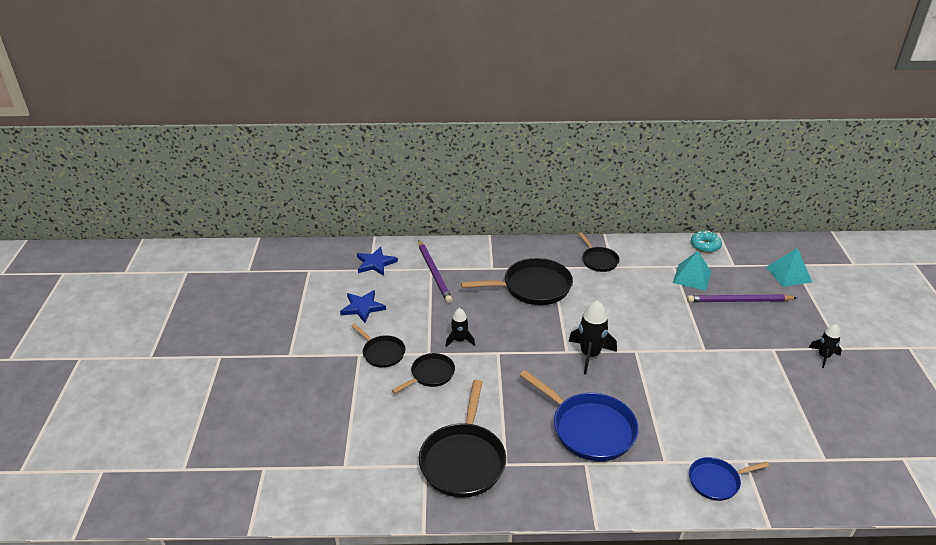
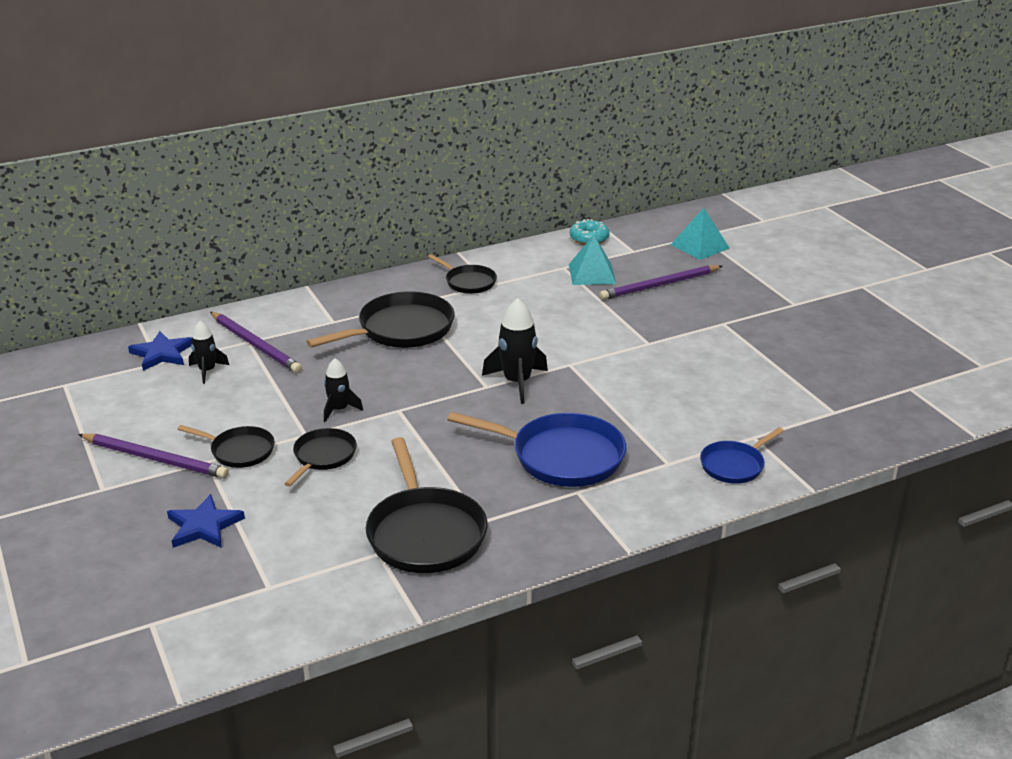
camera: 25 degrees left, 5 degrees down
(330, 342) = (155, 459): none -> purple pencil
(362, 307) = (176, 408): blue star -> blue star (204, 526)
(823, 356) = (781, 317): black rocket -> black rocket (207, 371)

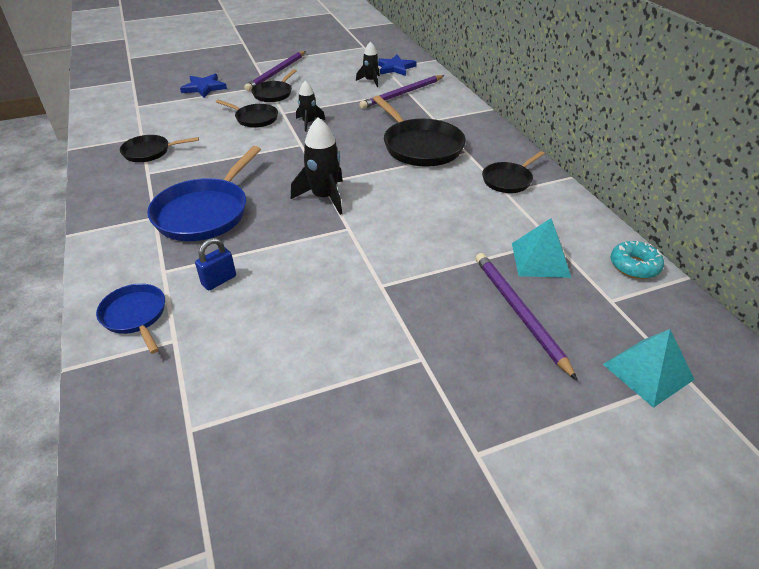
camera: 95 degrees right, 10 degrees up
(425, 533) = (149, 152): black pan -> black pan, size x0.57
(670, 427) = (219, 280): none -> blue padlock

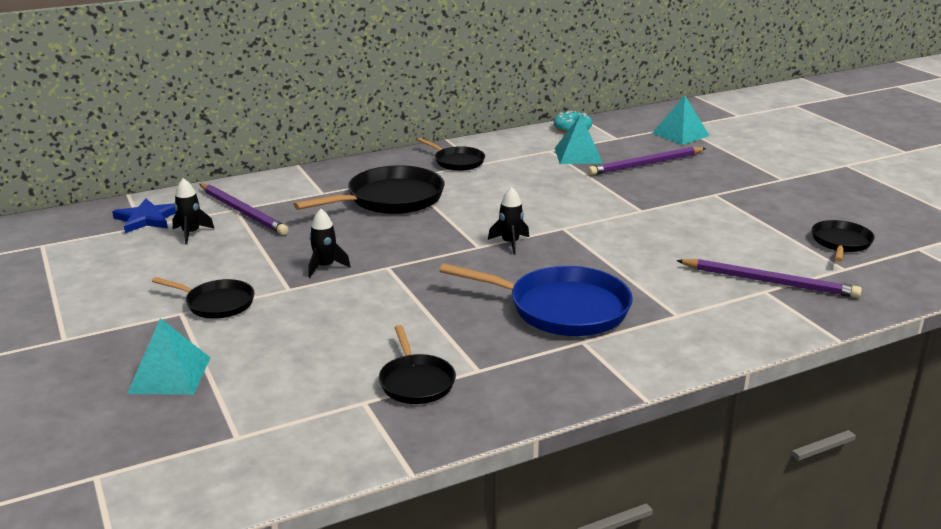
camera: 95 degrees left, 15 degrees down
(135, 316) = (749, 316): blue pan -> none
(204, 88) = (170, 375): blue star -> turquoise pyramid
(219, 280) = (675, 282): blue padlock -> none
(254, 118) = (306, 309): black pan -> black pan (840, 243)
(276, 73) = (126, 311): purple pencil -> purple pencil (769, 282)
(324, 197) = (510, 243): black rocket -> black rocket, size x0.61

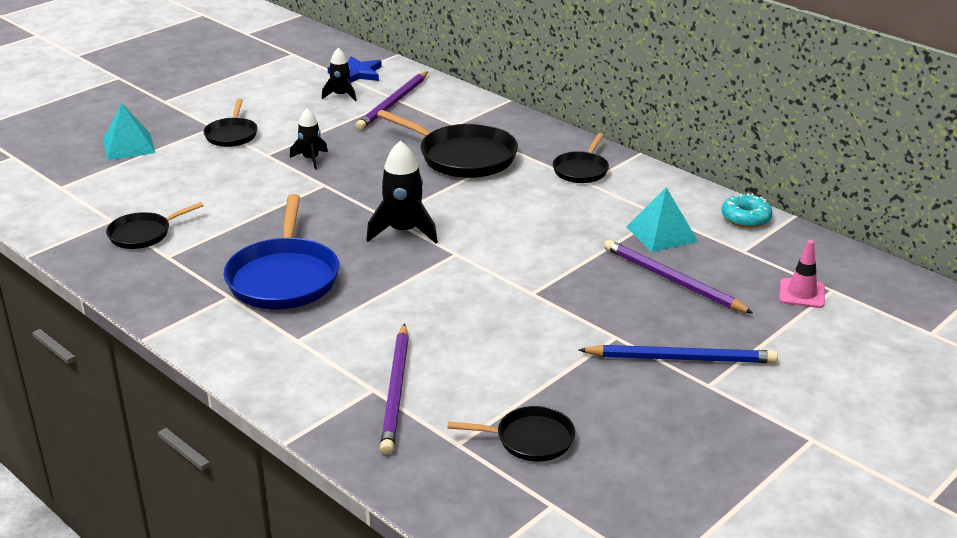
camera: 70 degrees right, 5 degrees up
(510, 243) = (403, 231): black rocket -> black rocket, size x1.63
(680, 134) = (801, 293): turquoise pyramid -> pink traffic cone
(748, 180) = (681, 358): none -> blue pencil

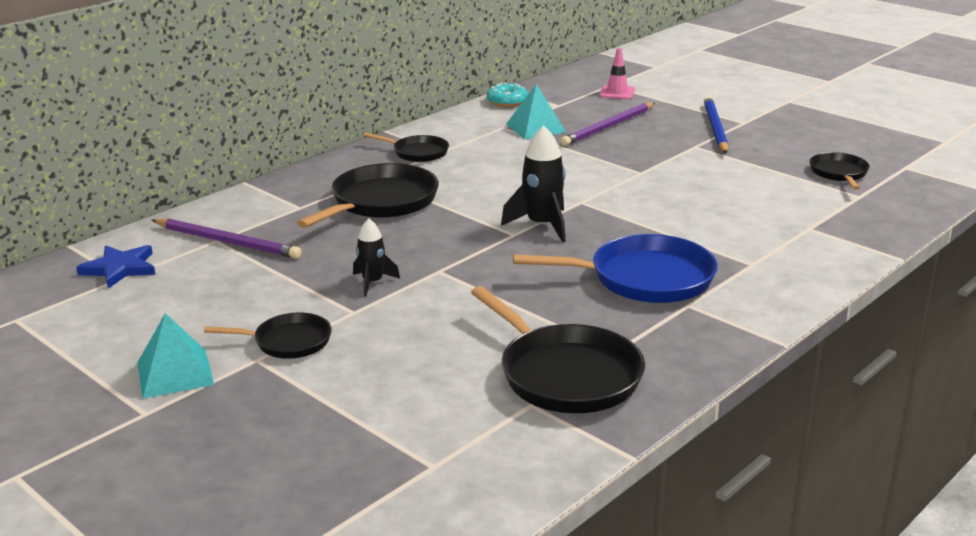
camera: 90 degrees left, 5 degrees down
(129, 146) = (304, 423): turquoise pyramid -> turquoise pyramid (175, 373)
(143, 234) = (565, 374): black pan -> black pan, size x1.76
(341, 95) = (189, 275): black rocket -> none
(396, 391) = (807, 219): purple pencil -> none

